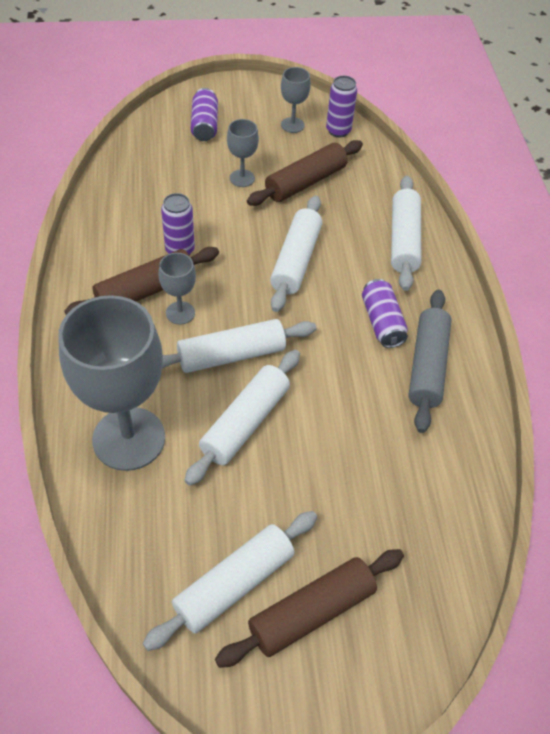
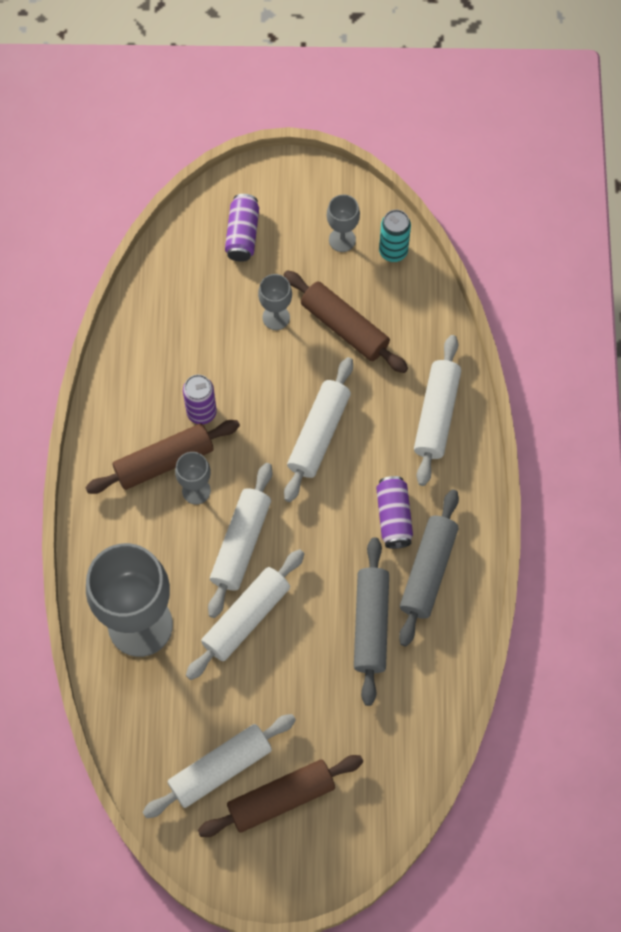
camera: 10 degrees right, 15 degrees up
(231, 355) = (241, 544): white rolling pin -> white rolling pin turned 60 degrees counterclockwise
(305, 182) = (344, 327): brown rolling pin -> brown rolling pin turned 75 degrees clockwise
(338, 131) = (393, 251): purple can -> turquoise can
(379, 418) = (371, 624): none -> grey rolling pin

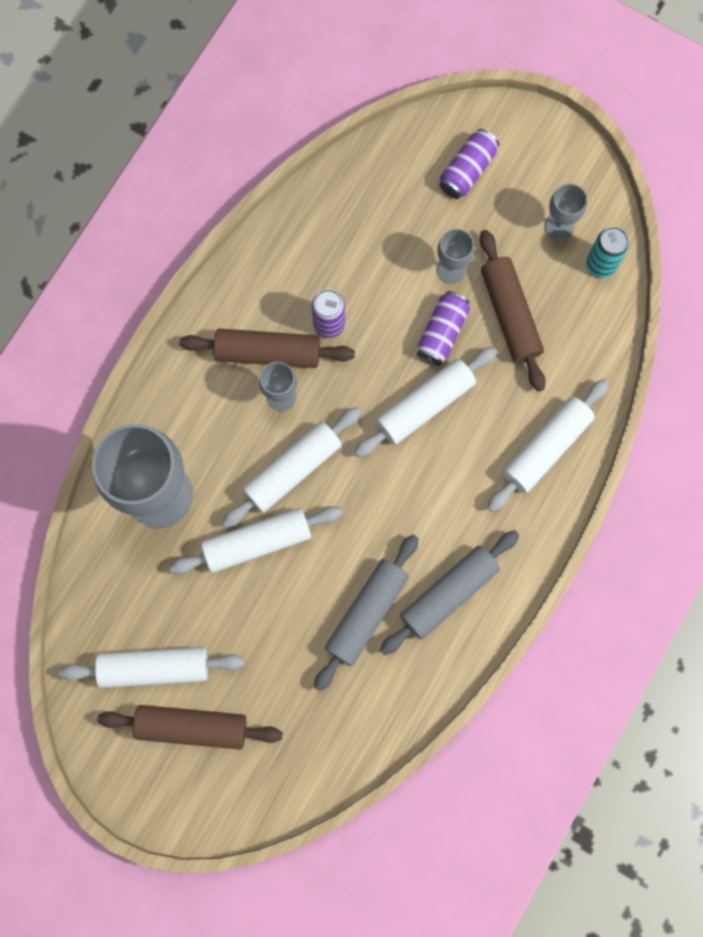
camera: 30 degrees right, 10 degrees up
(393, 517) = (447, 524): purple can -> purple can (442, 332)

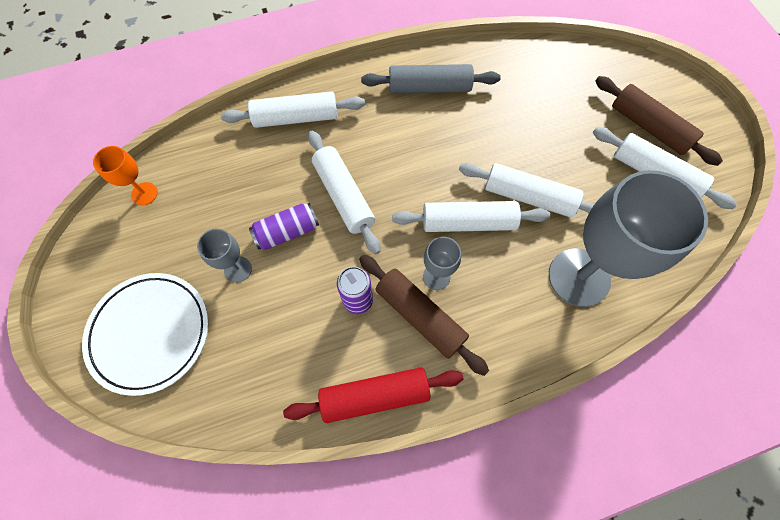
camera: 140 degrees left, 10 degrees down
(253, 265) = (375, 395): none -> red rolling pin
(366, 613) = (488, 111): grey rolling pin -> none
(425, 405) = (344, 196): white rolling pin -> white rolling pin turned 60 degrees clockwise
(467, 170) = (150, 333): purple can -> white plate
(510, 314) = (233, 208): brown rolling pin -> none
(558, 226) = (139, 239): grey goblet -> none
(600, 264) = (144, 193): turquoise can -> orange goblet

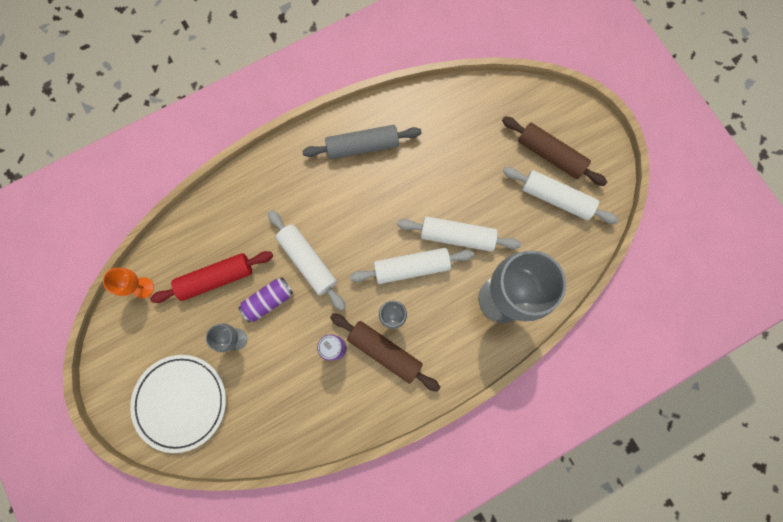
camera: 10 degrees left, 10 degrees up
(296, 118) = (253, 195): white rolling pin -> none
(375, 395) = (360, 418): red rolling pin -> red rolling pin (216, 278)

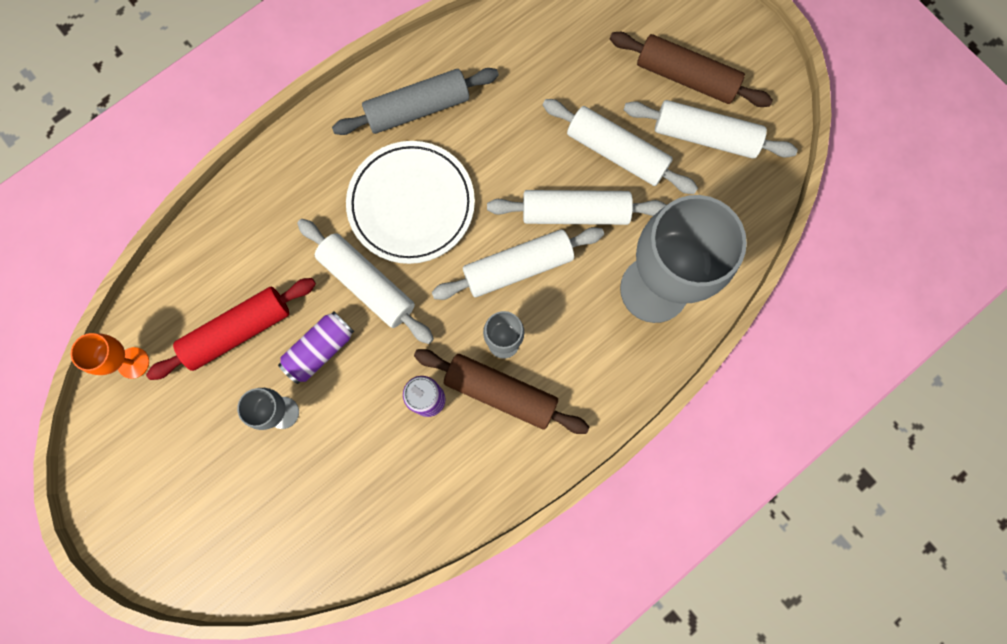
camera: 10 degrees left, 0 degrees up
(181, 402) = (218, 517): white plate -> white plate (411, 204)
(493, 199) = (616, 152): none -> white rolling pin

